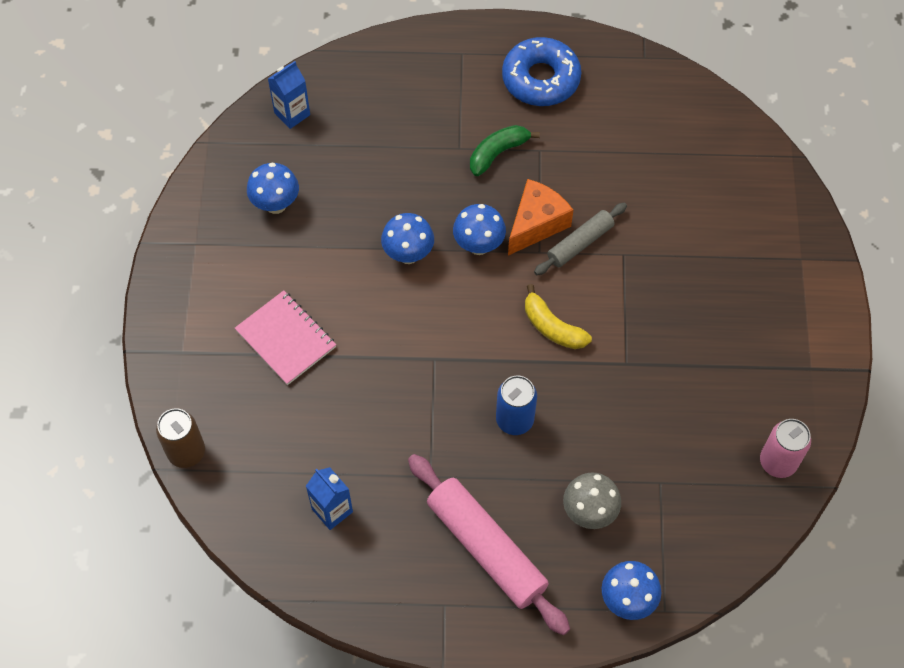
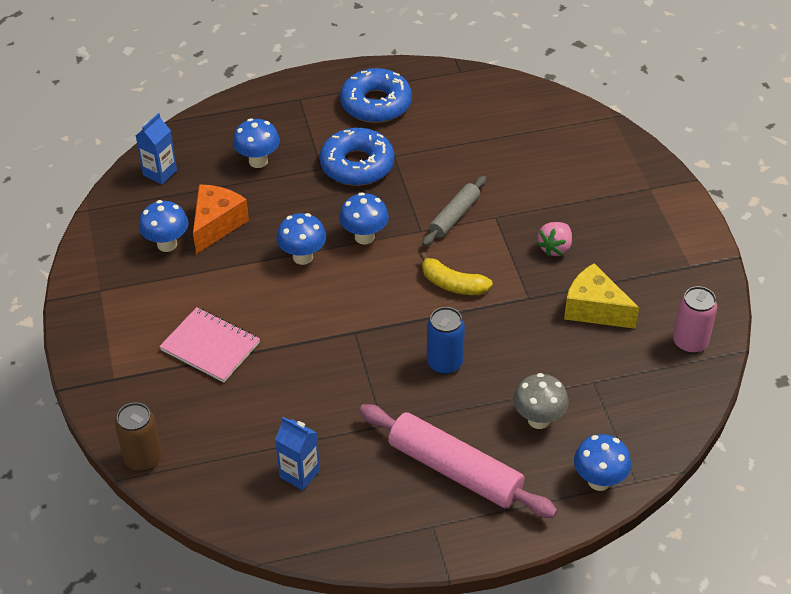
camera: 15 degrees left, 15 degrees down
(396, 123) = (258, 161): none -> blue mushroom
(497, 153) = (357, 165): green banana -> blue donut
(536, 224) = (410, 210): orange cheese -> orange cheese (216, 225)
(674, 309) = (555, 248): none -> pink strawberry
(690, 396) = (594, 309): none -> yellow cheese

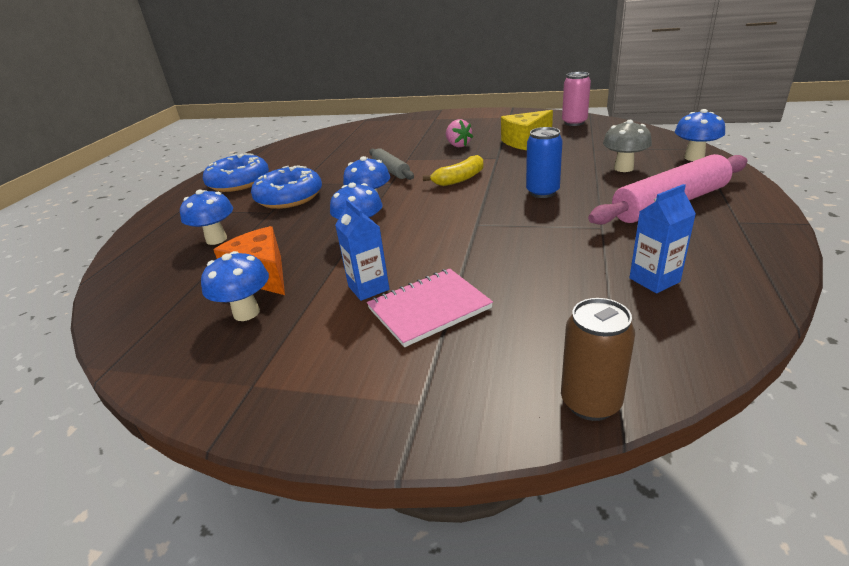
camera: 60 degrees left, 15 degrees down
(160, 173) = (141, 299): blue carton -> blue carton (368, 288)

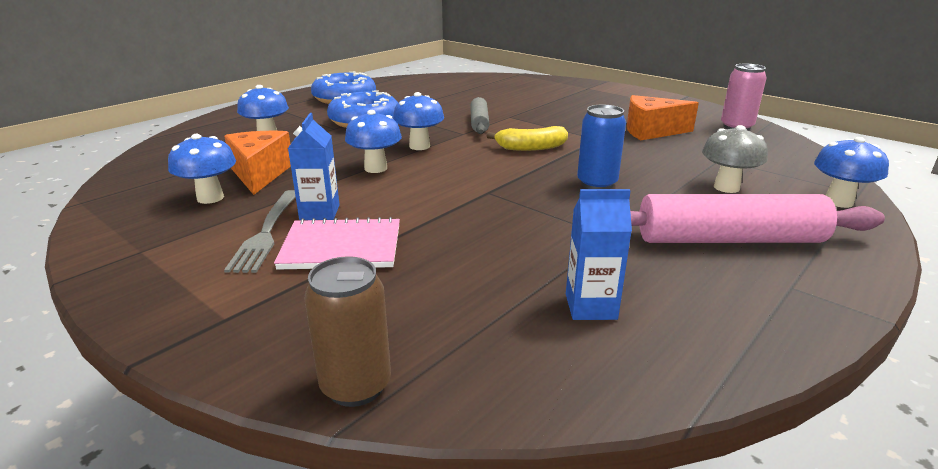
camera: 25 degrees right, 5 degrees down
(348, 322) = (266, 233): none -> grey fork
(458, 145) = (575, 117): pink strawberry -> none
(525, 141) = (651, 131): yellow cheese -> orange cheese

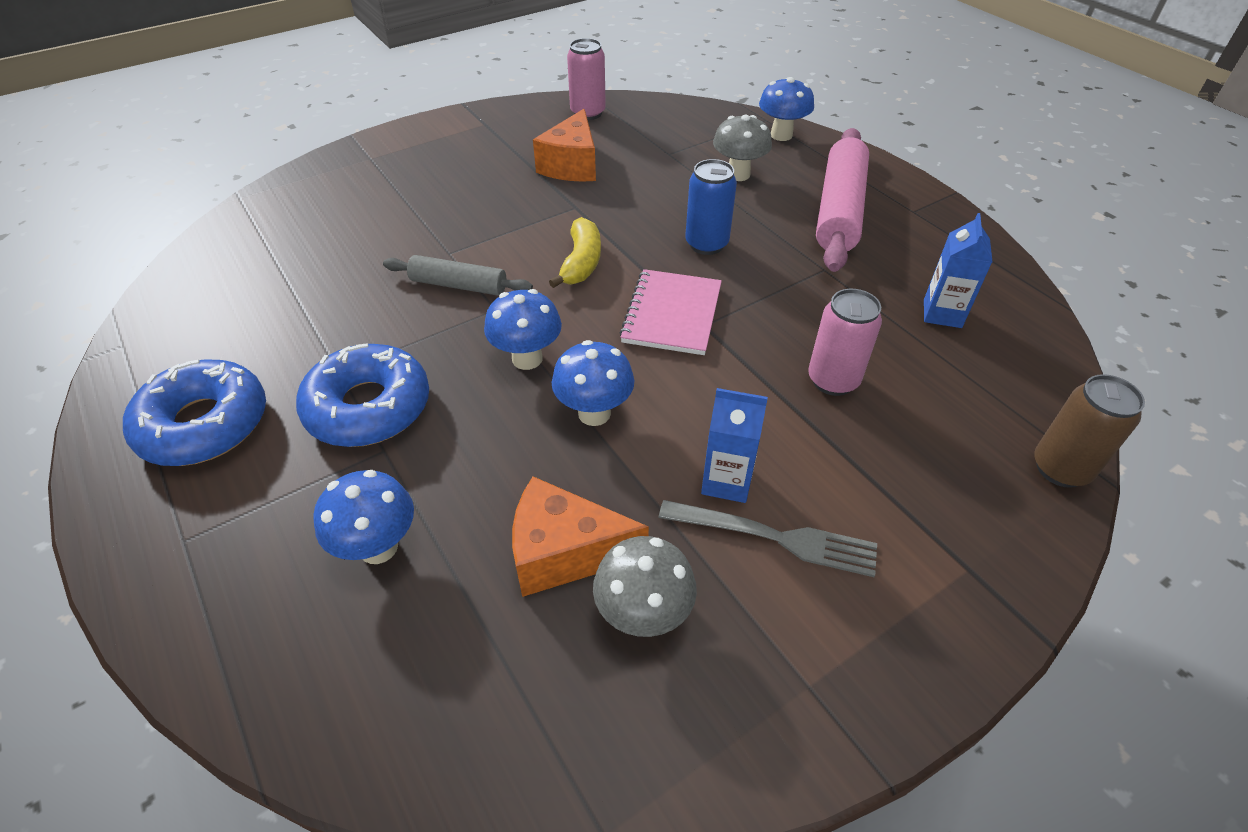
camera: 75 degrees left, 20 degrees up
(210, 198) = (643, 615): blue mushroom -> grey mushroom
(341, 247) = (823, 464): pink notebook -> pink notebook (672, 314)
(445, 247) = (833, 380): none -> pink can

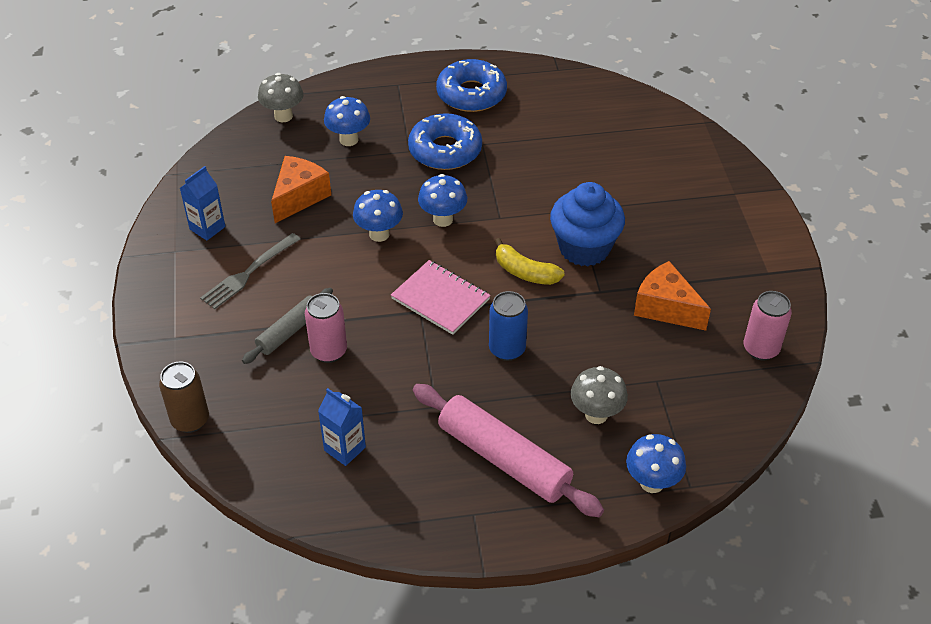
camera: 115 degrees right, 0 degrees up
(458, 285) = (535, 206): grey rolling pin -> grey rolling pin (289, 331)
(514, 231) = (584, 248): none -> blue cupcake
(643, 615) = (248, 212): grey mushroom -> grey mushroom (283, 116)
(726, 481) = (294, 269): blue carton -> blue carton (207, 228)

